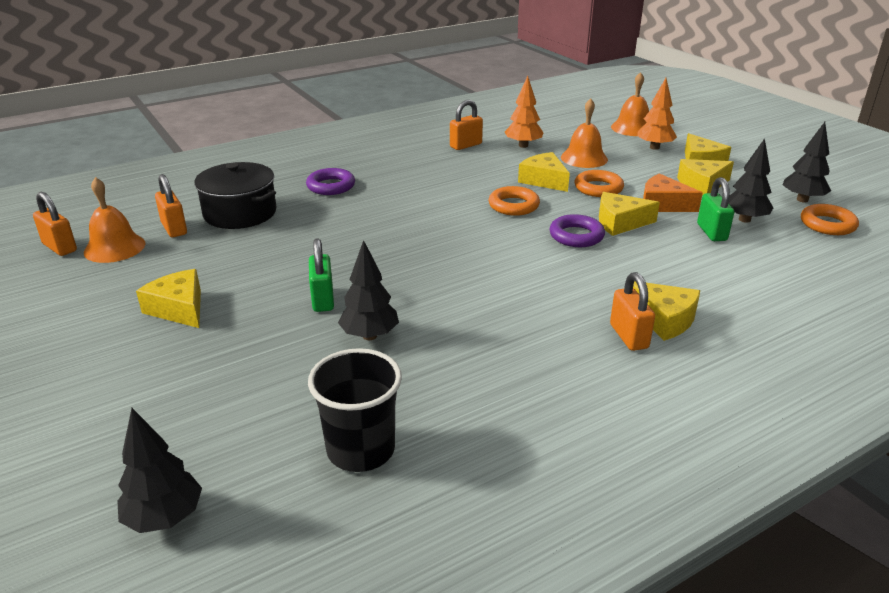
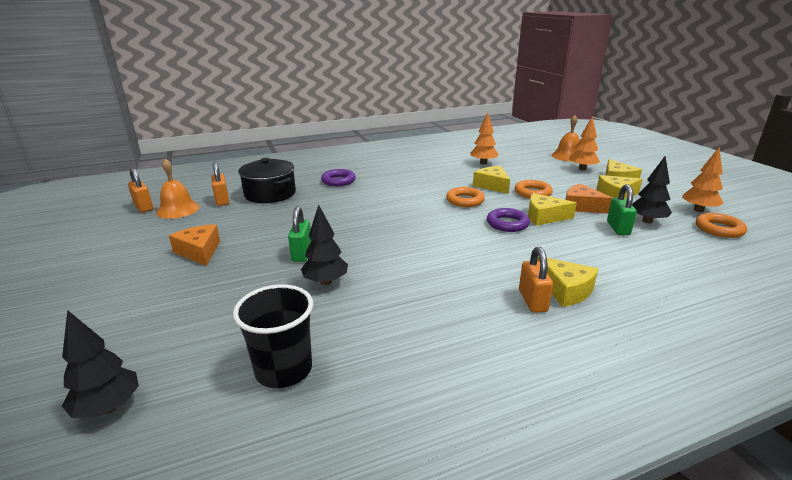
camera: 10 degrees right, 5 degrees down
(179, 308) = (199, 251): yellow cheese -> orange cheese
(466, 145) = (442, 161): orange padlock -> none
(584, 158) = (526, 173): orange bell -> none
(802, 200) = (698, 210): black tree -> orange tree

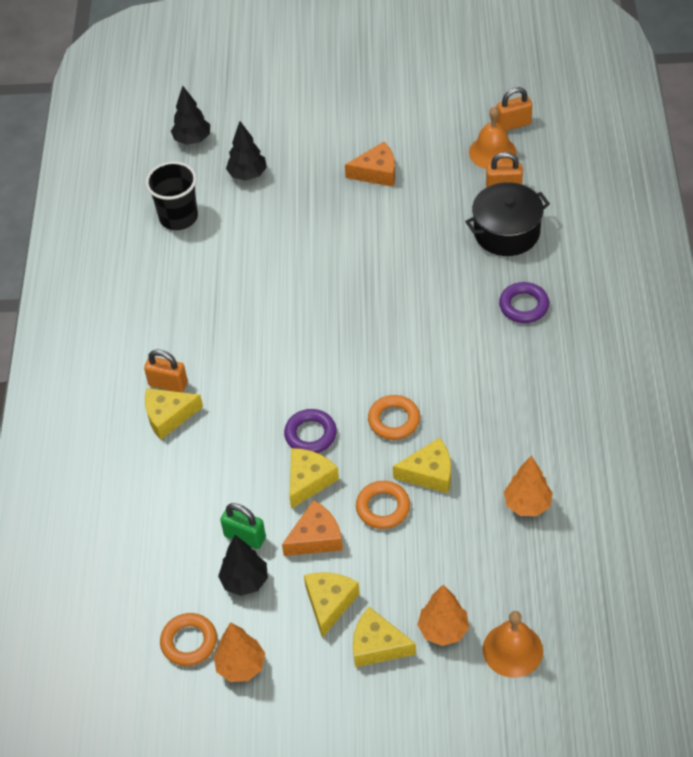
camera: 115 degrees right, 25 degrees up
(302, 253) = (334, 244): green padlock -> none
(326, 282) = (273, 254): black tree -> black tree (247, 175)

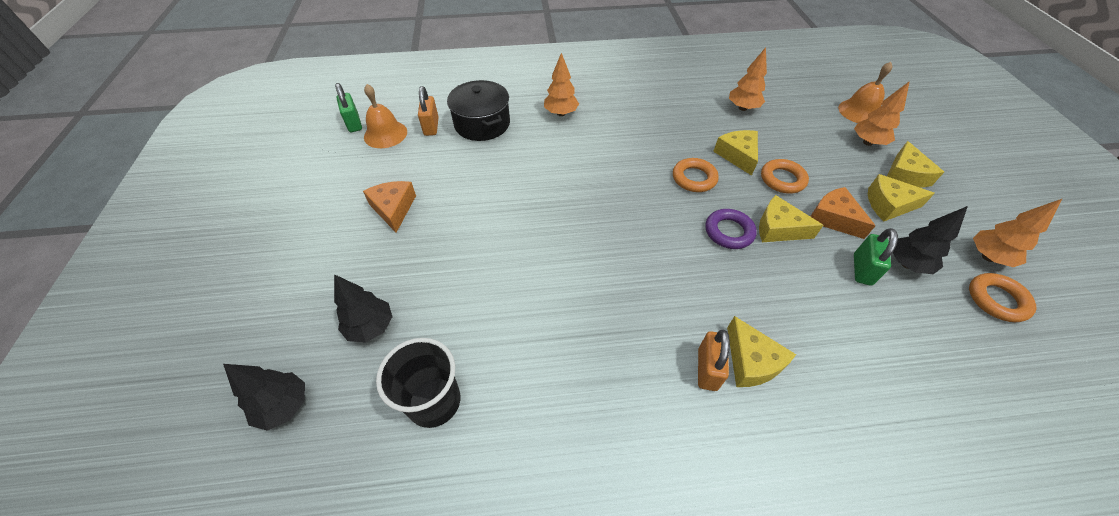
camera: 100 degrees left, 0 degrees up
(513, 124) = (354, 123): orange padlock -> green padlock
(523, 306) = (561, 113): purple ring -> orange tree

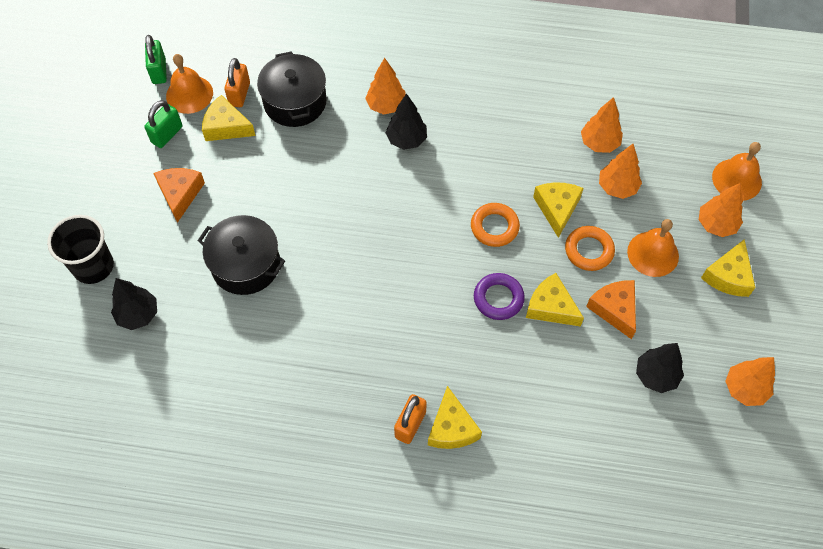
camera: 15 degrees right, 10 degrees up
(284, 406) = (61, 366): black tree -> black tree (406, 140)
(434, 401) = (177, 393): black cup -> black cup (93, 266)
(476, 255) = (245, 265): none -> black pot
(775, 133) = (617, 187): none -> orange tree
(834, 171) = (653, 254): none -> orange bell
(862, 269) = (607, 370): green padlock -> green padlock (167, 134)
(888, 205) = (684, 307): yellow cheese -> yellow cheese (226, 127)
(996, 300) = (718, 432): orange ring -> none

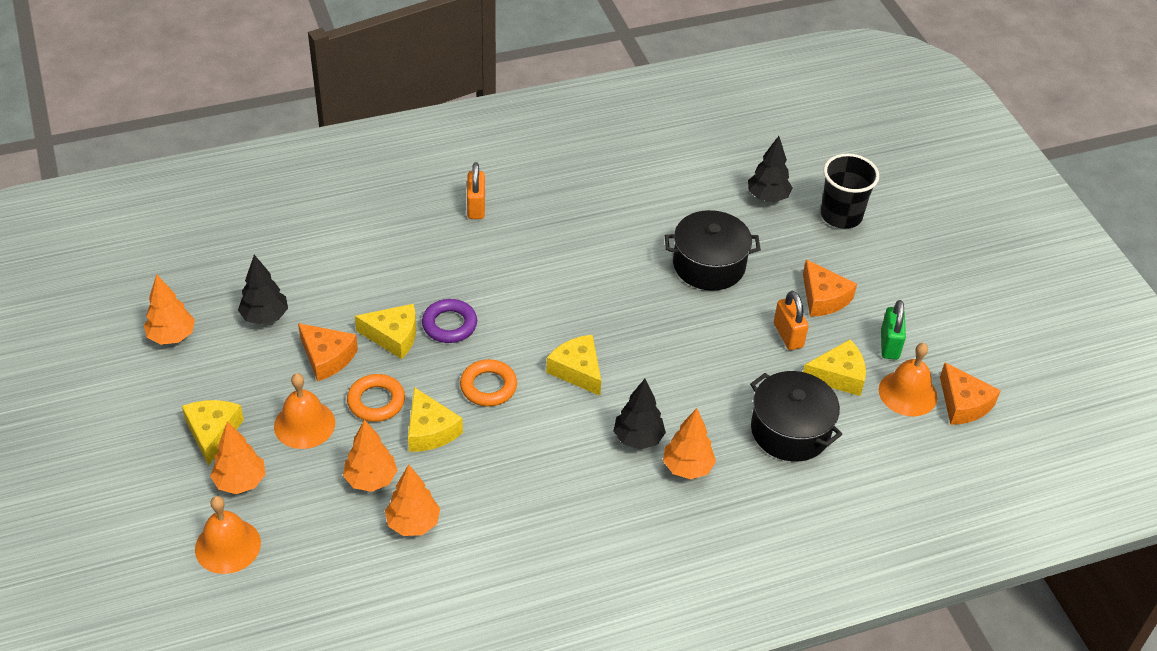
camera: 150 degrees right, 15 degrees down
(159, 71) = (963, 404): green padlock -> orange cheese
(239, 94) = (856, 414): orange padlock -> orange padlock (788, 335)
(452, 428) = (438, 216): yellow cheese -> yellow cheese (577, 370)

